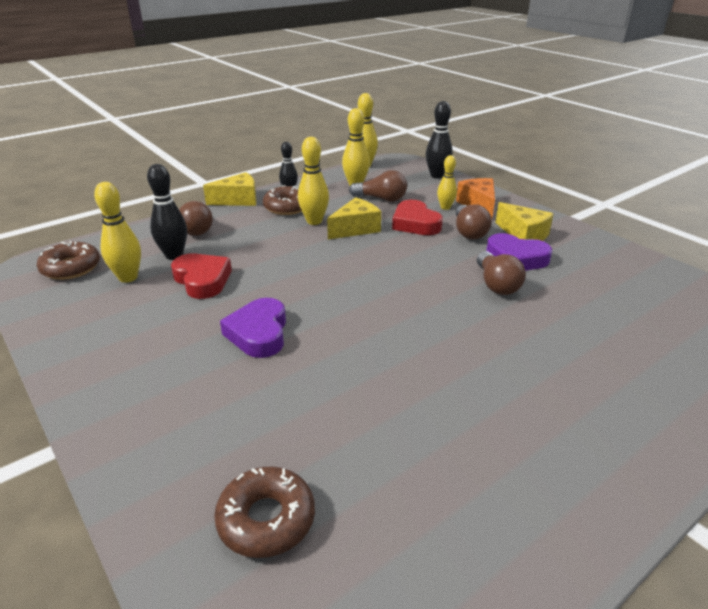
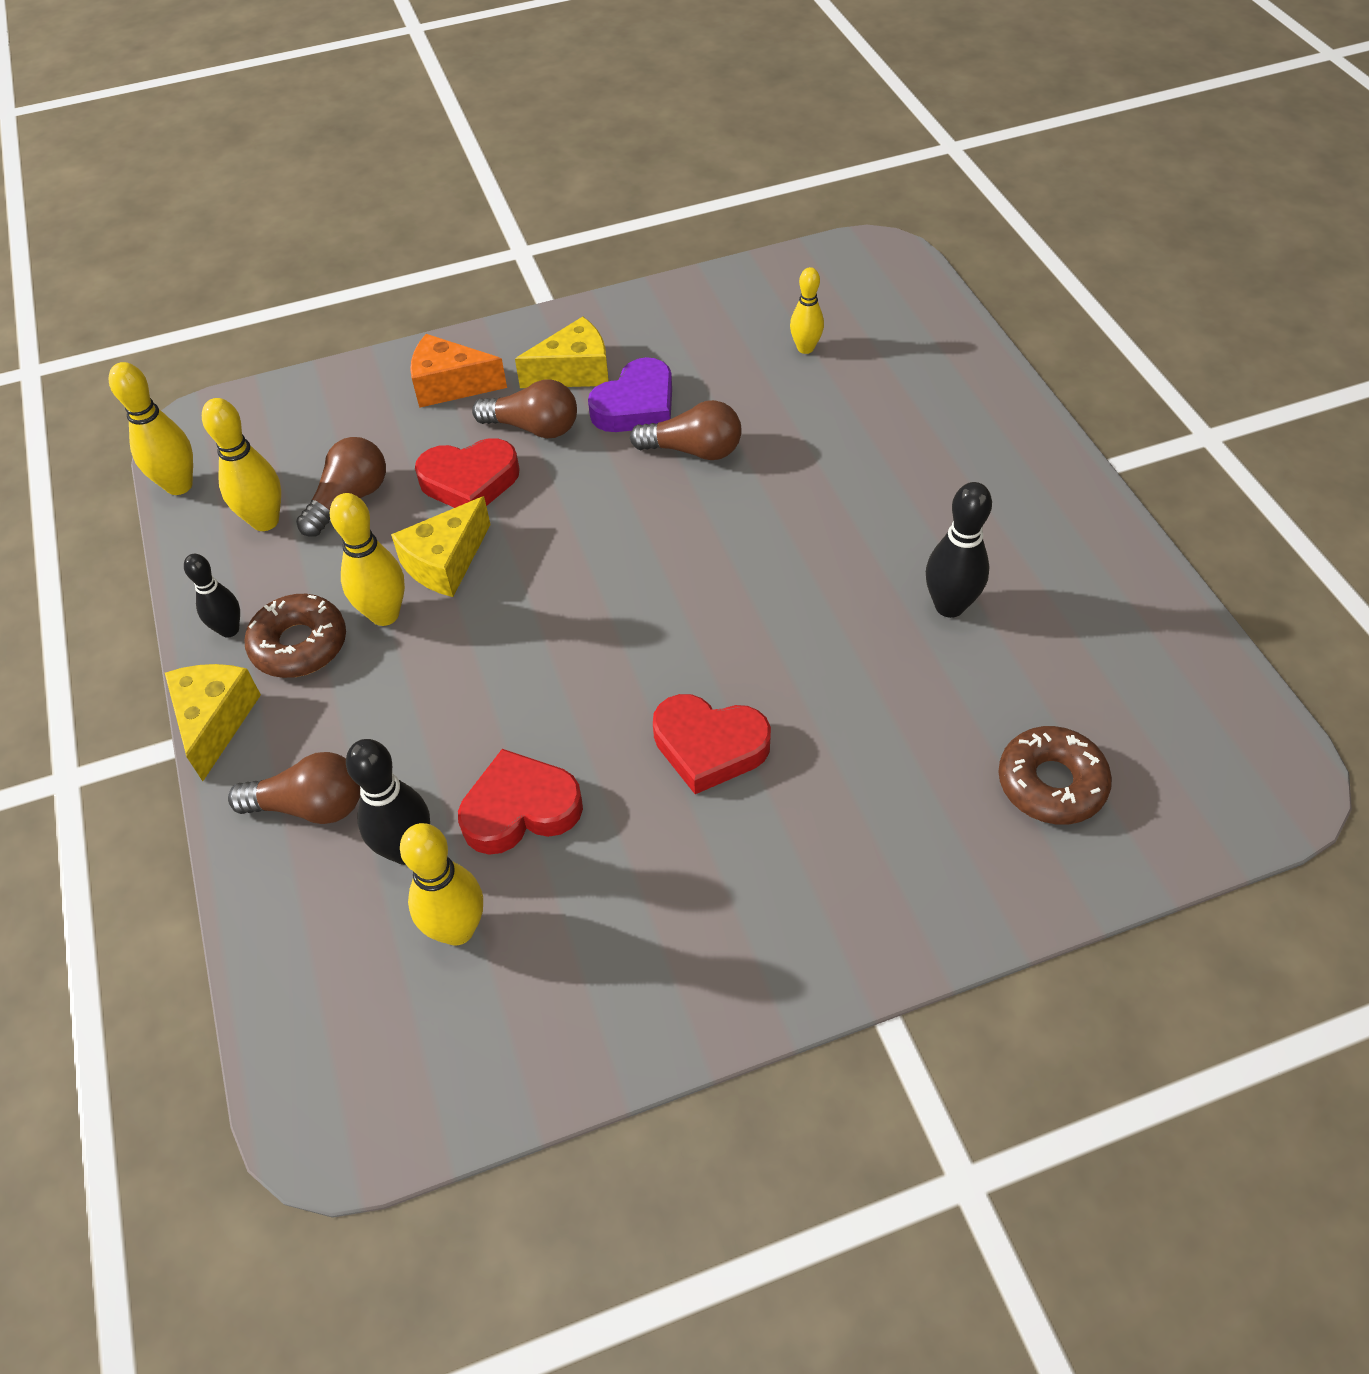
camera: 70 degrees left, 20 degrees up
(71, 268) = (368, 1036): brown donut -> none
(259, 333) = (709, 746): purple heart -> red heart
(355, 229) = (446, 562): yellow cheese -> yellow cheese turned 120 degrees counterclockwise
(437, 176) = (302, 398): black bowling pin -> black bowling pin (949, 606)
(445, 207) = (434, 427): yellow bowling pin -> yellow bowling pin (805, 348)

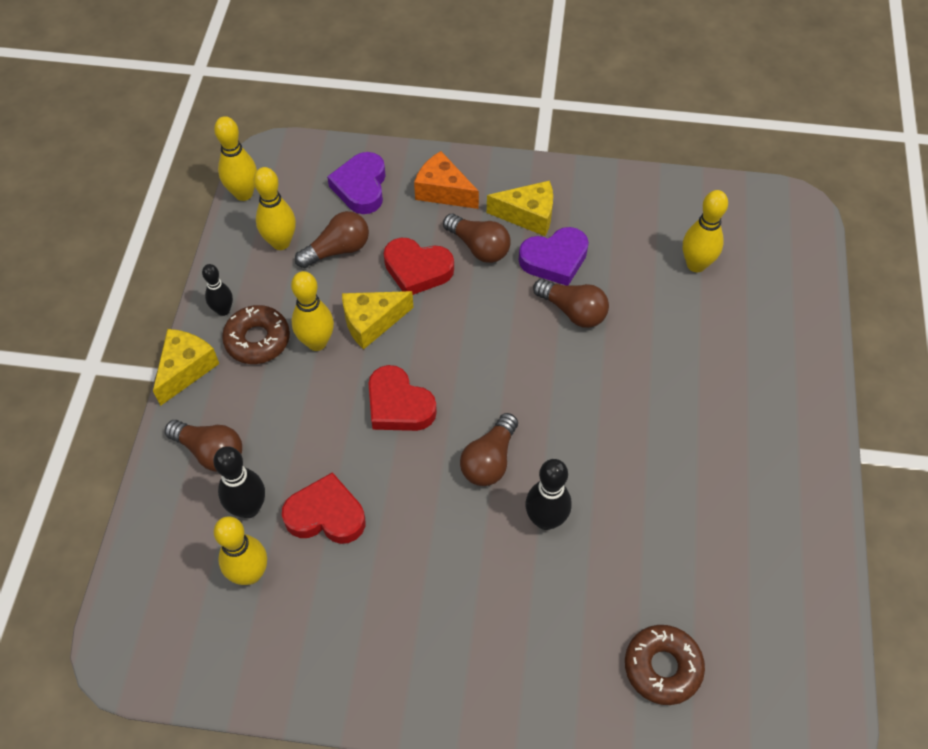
camera: 25 degrees right, 5 degrees up
(339, 420) = (361, 187): none -> purple heart
(695, 652) = (489, 460): none -> brown light bulb
(709, 746) = (460, 530): red heart -> red heart (398, 405)
(805, 348) = (696, 264): yellow bowling pin -> yellow bowling pin, size x1.52
(949, 606) = (674, 508): black bowling pin -> black bowling pin (545, 520)

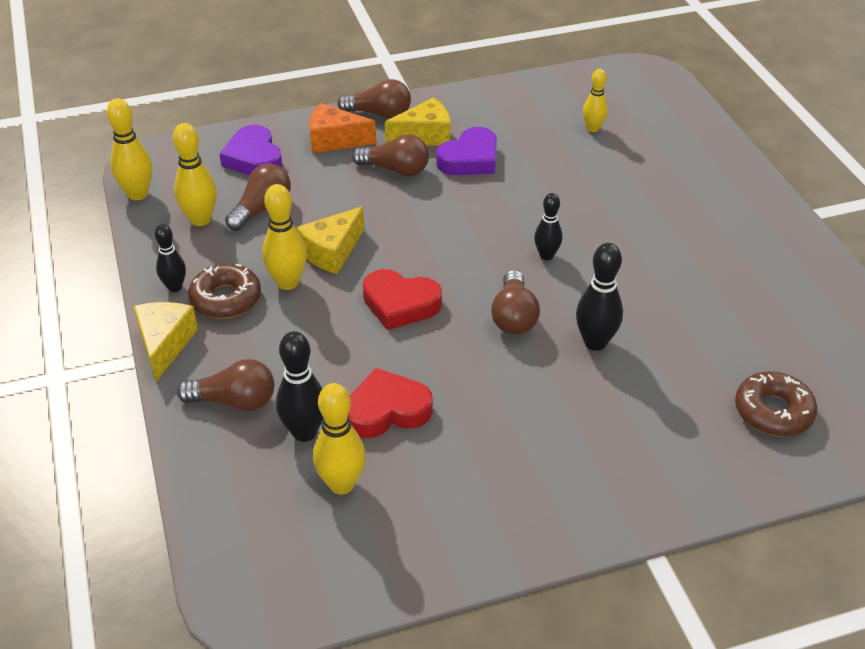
camera: 25 degrees left, 15 degrees down
(417, 270) = (349, 201): red heart -> none
(559, 402) = (546, 255): none -> black bowling pin
(573, 311) = (512, 189): brown light bulb -> brown light bulb (379, 114)
(696, 264) = (593, 128): yellow bowling pin -> yellow bowling pin, size x0.66

